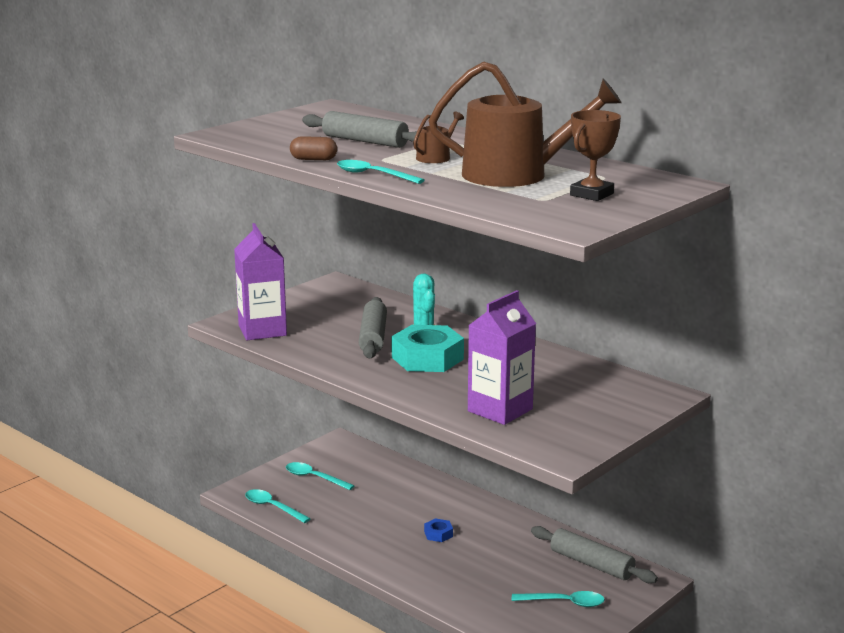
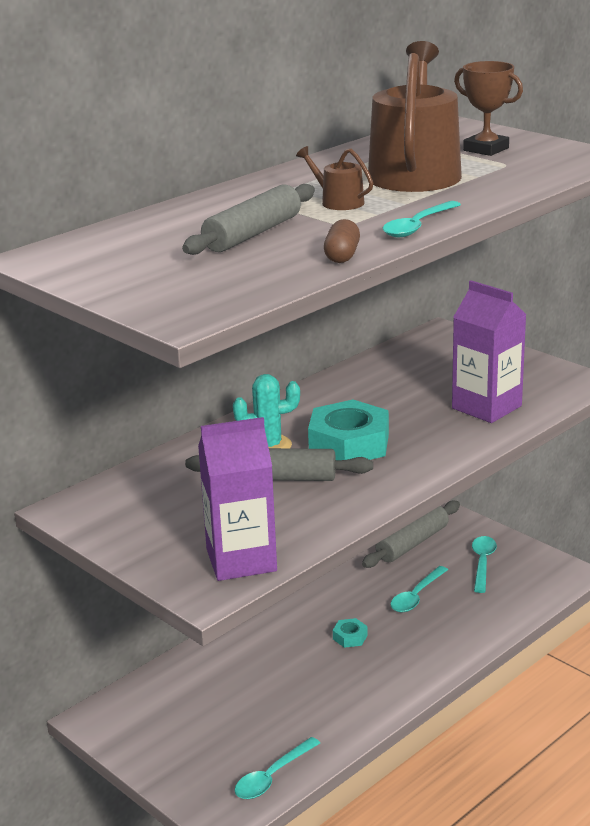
camera: 85 degrees left, 5 degrees up
(314, 478) = (196, 740): turquoise spoon -> turquoise spoon (416, 596)
(438, 534) = (350, 637): blue nut -> turquoise nut

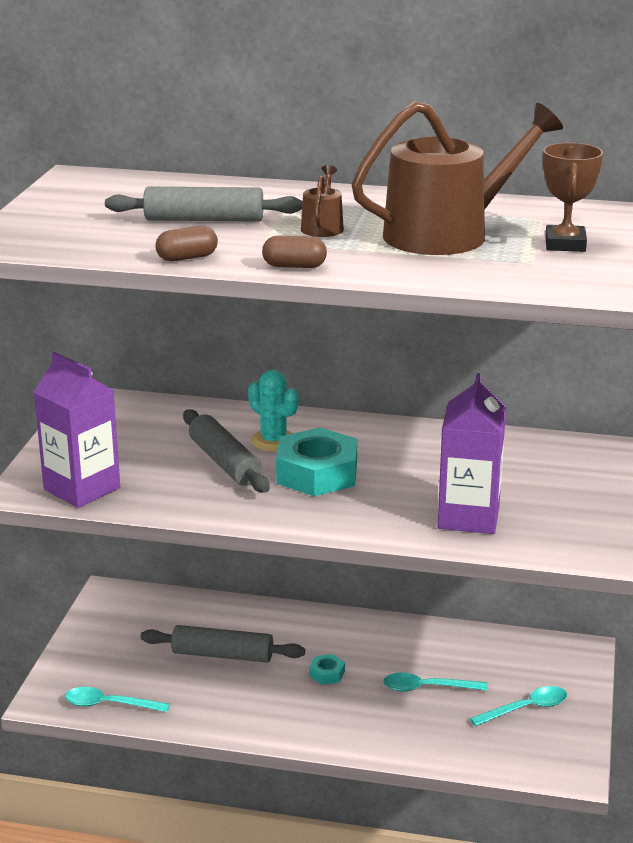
camera: 55 degrees right, 0 degrees up
(412, 543) = (510, 654): grey rolling pin -> grey rolling pin (222, 655)
(417, 226) = (294, 266): turquoise spoon -> brown capsule

